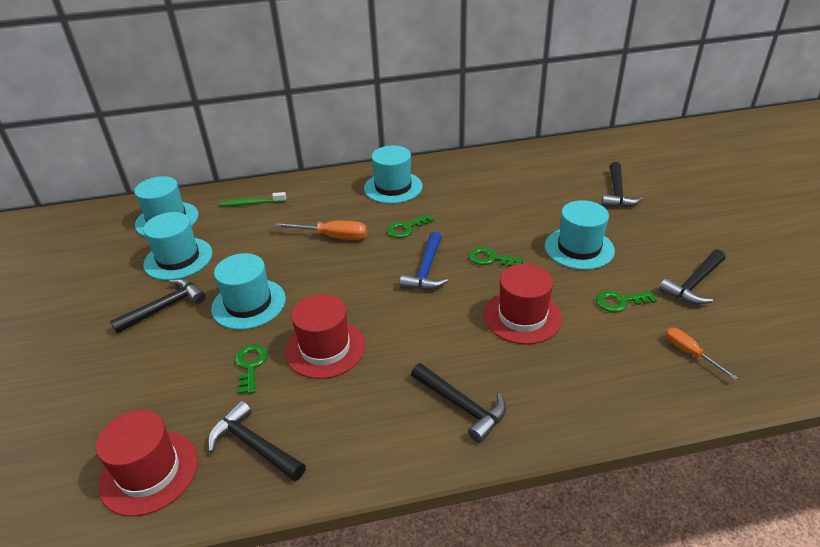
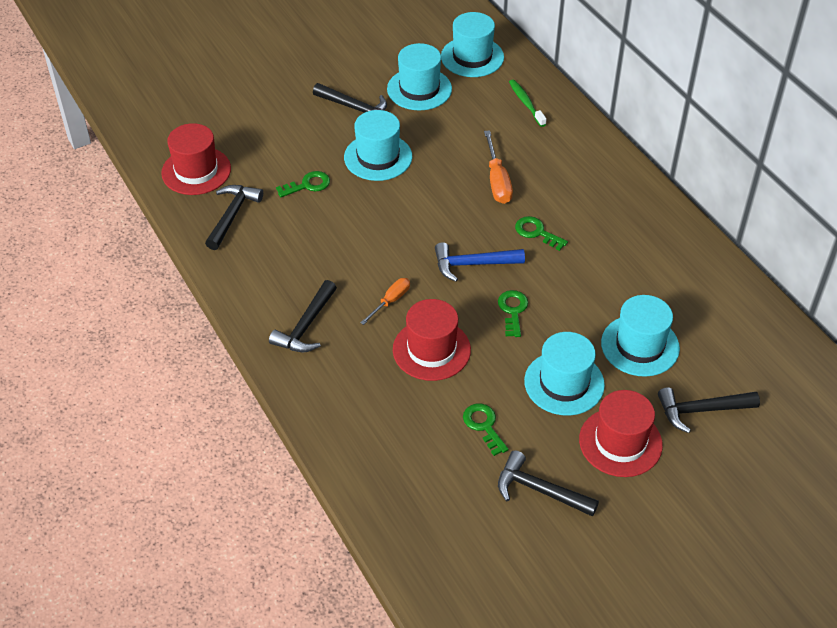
camera: 70 degrees right, 10 degrees up
(325, 348) = (342, 223): red hat -> red hat (620, 442)
(393, 187) = (610, 202): turquoise hat -> turquoise hat (640, 345)
(690, 353) = (425, 485): orange screwdriver -> orange screwdriver (390, 301)

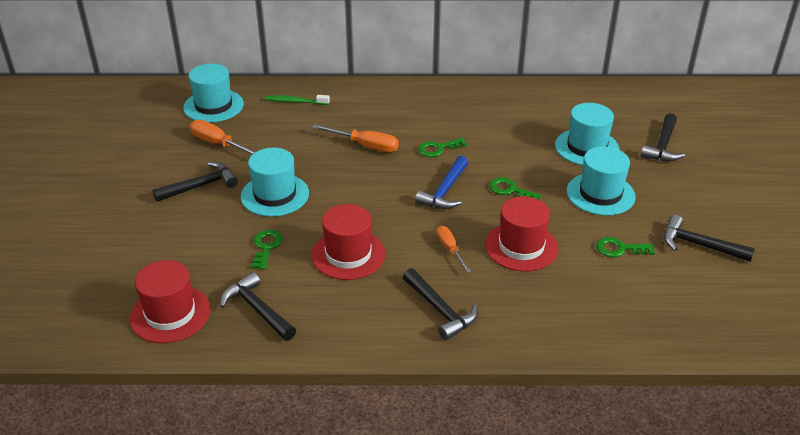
camera: 60 degrees left, 10 degrees down
(419, 89) = (218, 144): turquoise hat -> orange screwdriver
(539, 490) = (699, 245): black hammer -> black hammer turned 60 degrees clockwise
(620, 442) = (672, 190): red hat -> red hat (348, 254)

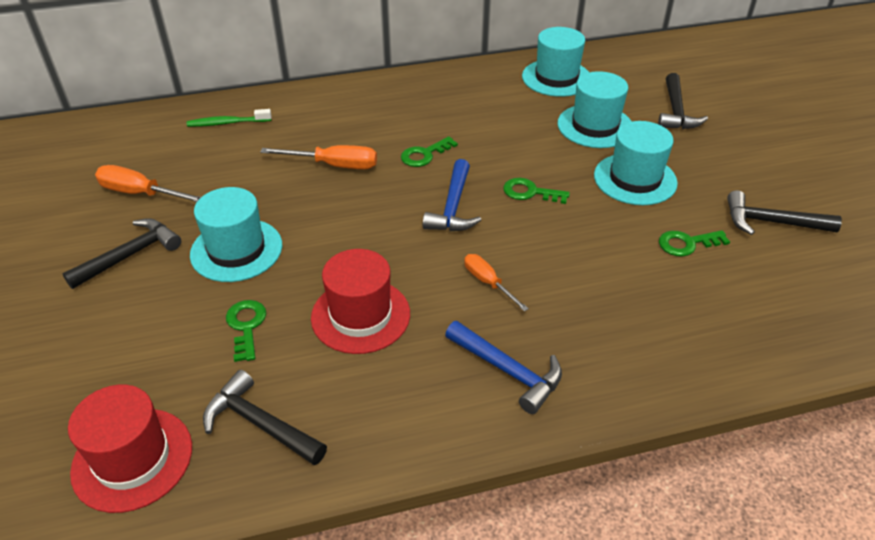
camera: 15 degrees left, 5 degrees up
(213, 106) = (121, 144): turquoise hat -> turquoise hat (556, 78)
(440, 310) = (508, 371): black hammer -> blue hammer
(521, 246) = (573, 262): red hat -> none

